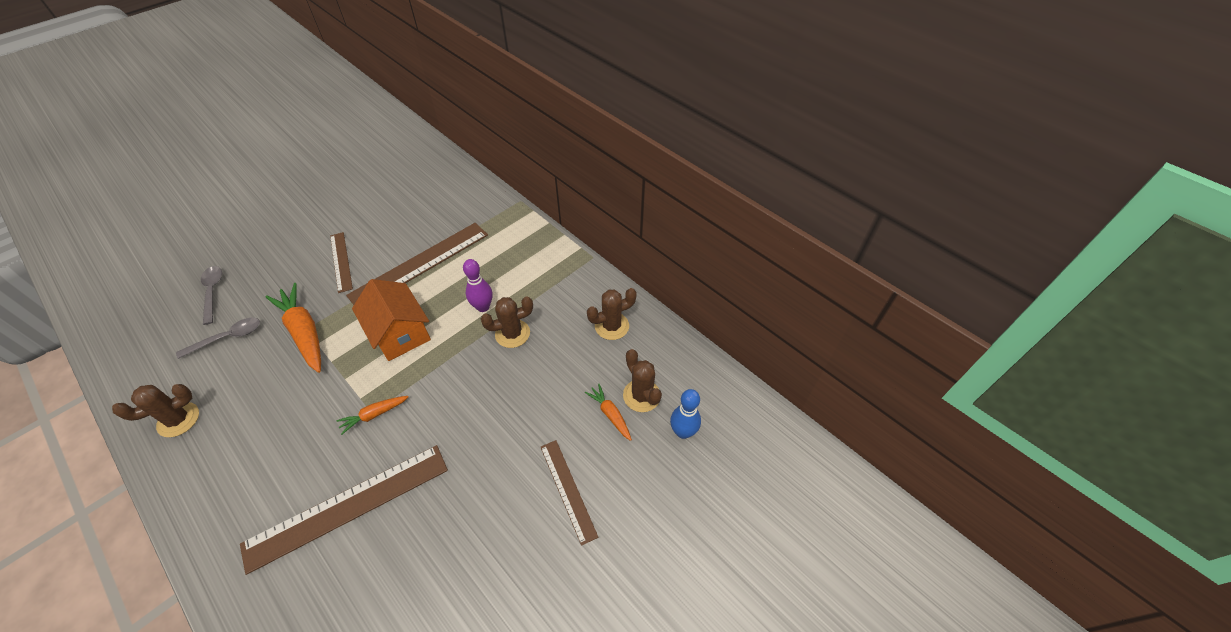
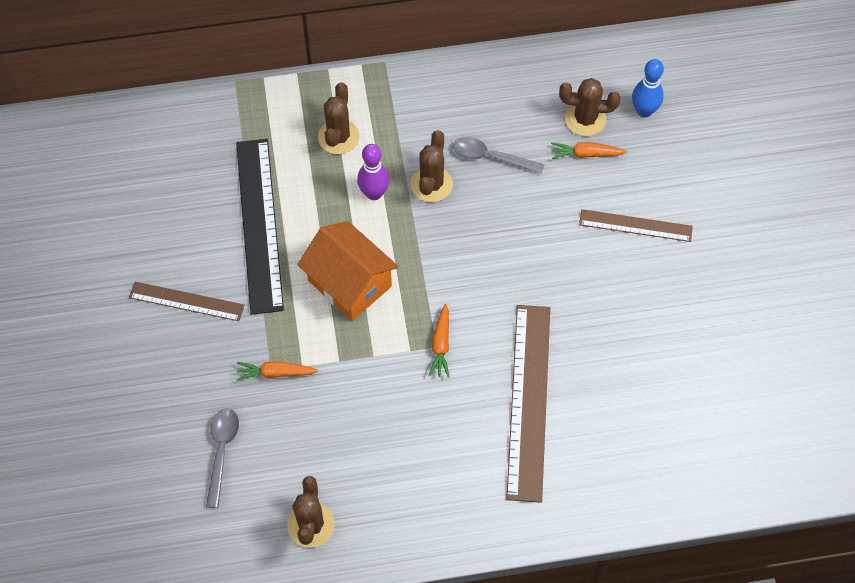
camera: 55 degrees left, 10 degrees up
(213, 292) = (128, 450): grey spoon -> grey spoon (490, 157)
(304, 333) = (276, 373): orange carrot -> orange carrot, size x0.52
(400, 333) = (349, 283): orange house -> orange house turned 45 degrees clockwise
(420, 264) = (260, 224): brown ruler -> black ruler
(611, 326) = (489, 97): brown cactus -> brown cactus (338, 137)

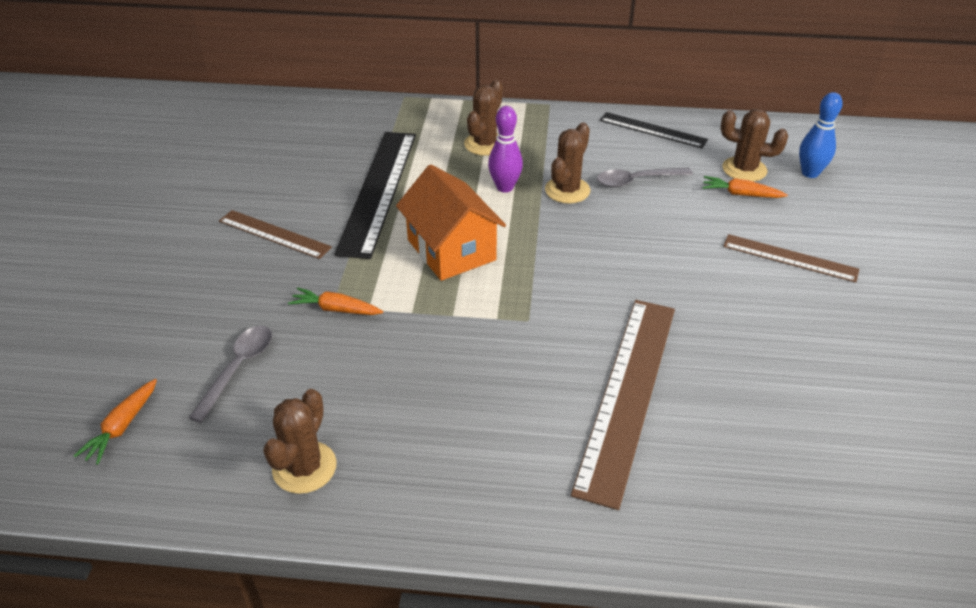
camera: 15 degrees right, 20 degrees down
(441, 344) = (535, 319): orange carrot -> orange carrot (122, 426)
(490, 157) = (636, 181): grey spoon -> grey spoon turned 45 degrees counterclockwise
(492, 80) = (652, 130): none -> black ruler

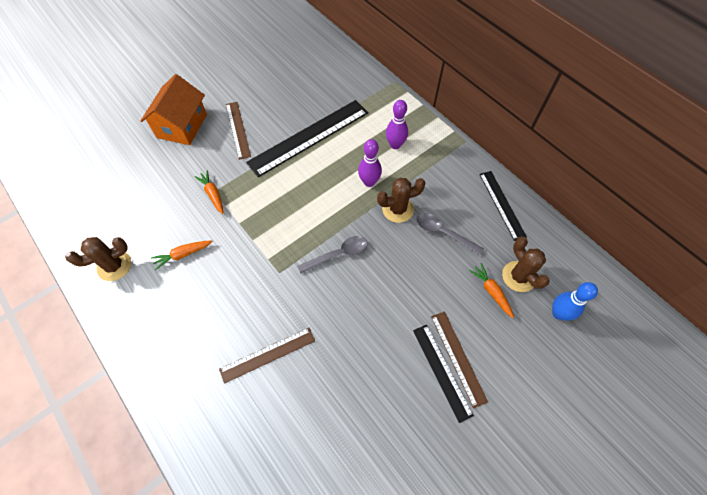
camera: 45 degrees right, 20 degrees up
(122, 426) = (85, 188): orange carrot -> orange carrot (183, 254)
(238, 368) = (147, 194): grey spoon -> grey spoon (338, 254)
(451, 250) = (297, 201): orange house -> orange house (182, 126)
(485, 144) = (395, 145): brown cactus -> purple bowling pin
(627, 393) = (267, 354): brown ruler -> brown ruler, size x0.56
(794, 277) = (442, 371): none -> black ruler

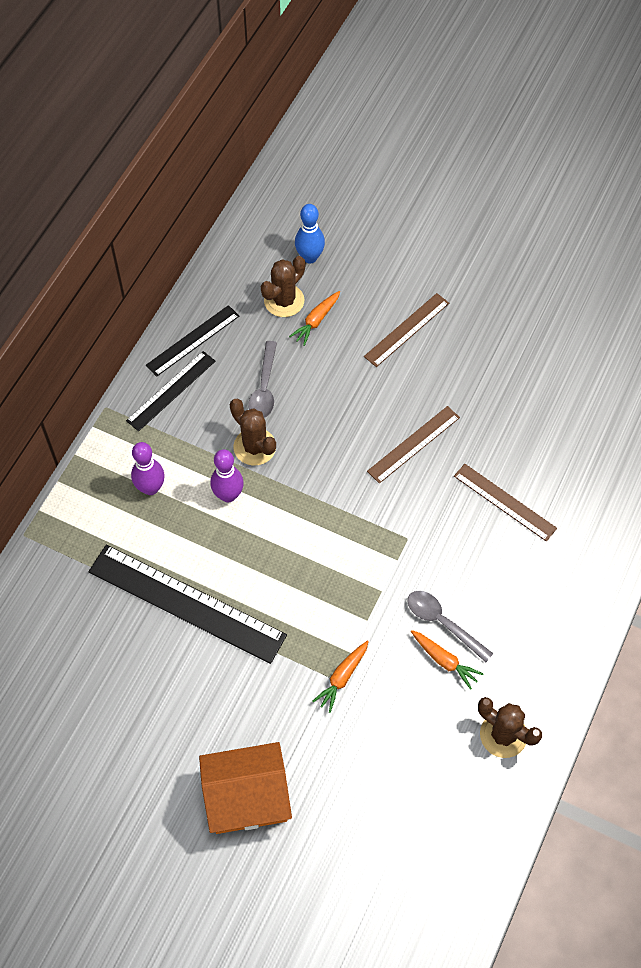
camera: 115 degrees left, 0 degrees up
(237, 130) = (217, 709): brown ruler -> brown ruler (414, 444)
(338, 254) = (350, 485): grey spoon -> grey spoon (442, 622)
(442, 371) = (428, 339): black ruler -> black ruler (171, 390)

